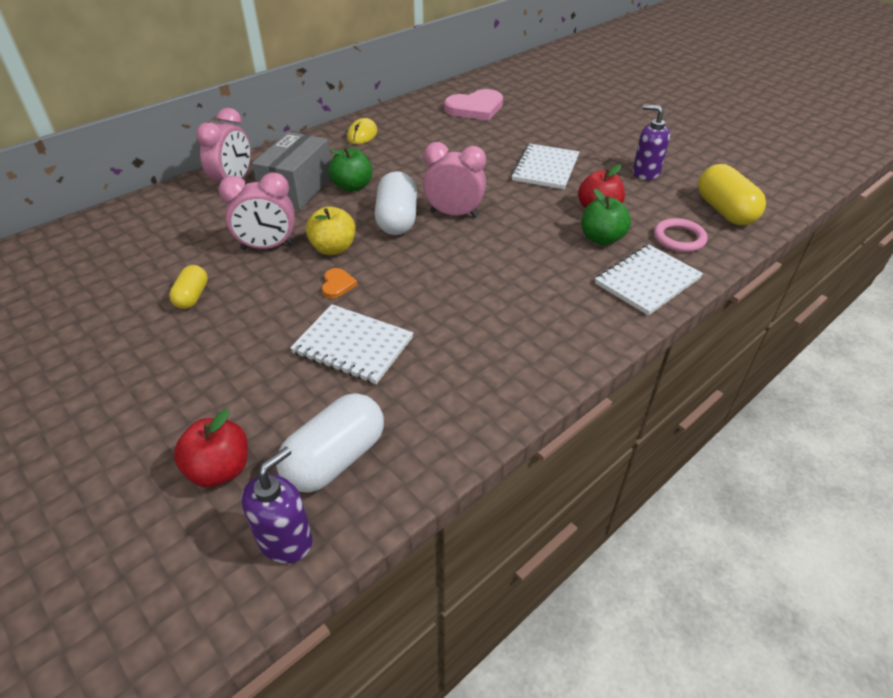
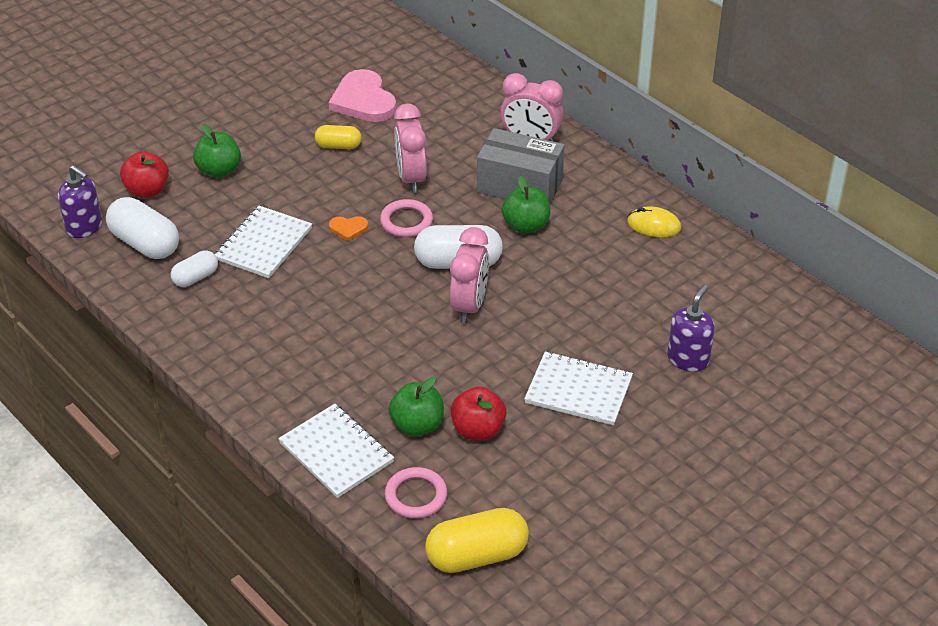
camera: 90 degrees right, 0 degrees up
(200, 396) = (219, 170): none -> green apple
(333, 248) = (406, 221): yellow apple -> pink ring
(407, 400) = (195, 277): none -> white capsule
(475, 108) = (750, 329): pink heart -> pink heart (363, 100)
(645, 173) = (572, 491): purple soap dispenser -> purple soap dispenser (688, 359)

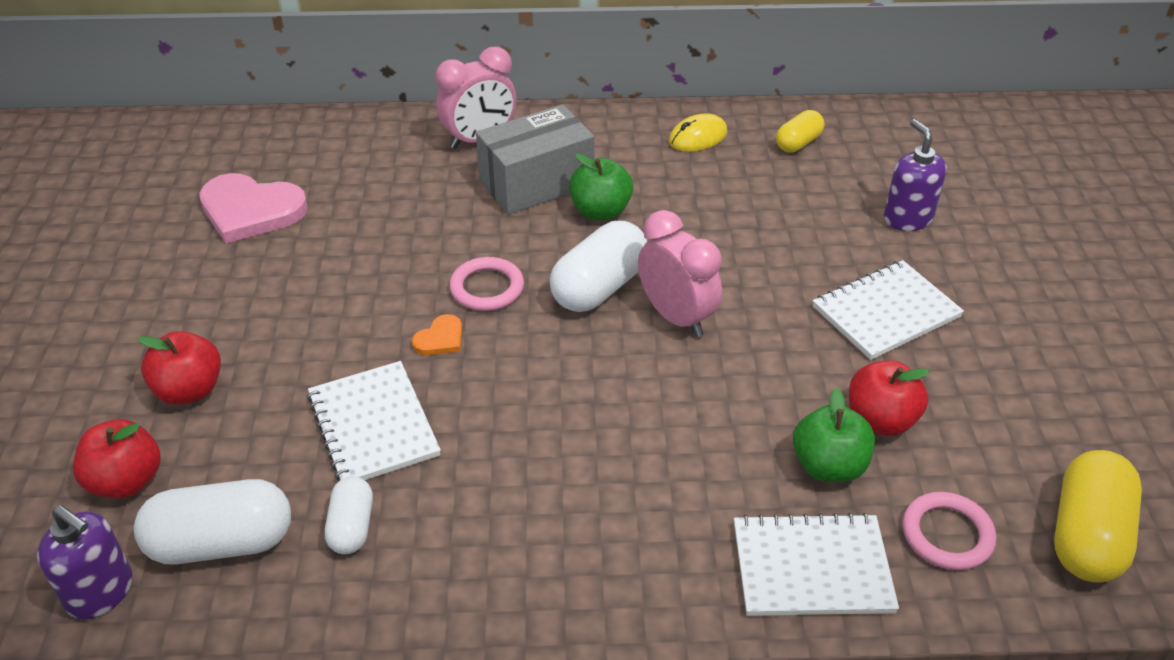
camera: 50 degrees left, 0 degrees up
(84, 227) = (101, 592): purple soap dispenser -> purple soap dispenser turned 45 degrees clockwise
(219, 170) = (189, 390): green apple -> red apple
(338, 146) = (295, 269): yellow capsule -> yellow capsule (798, 143)
(411, 178) = (424, 247): pink clock -> none

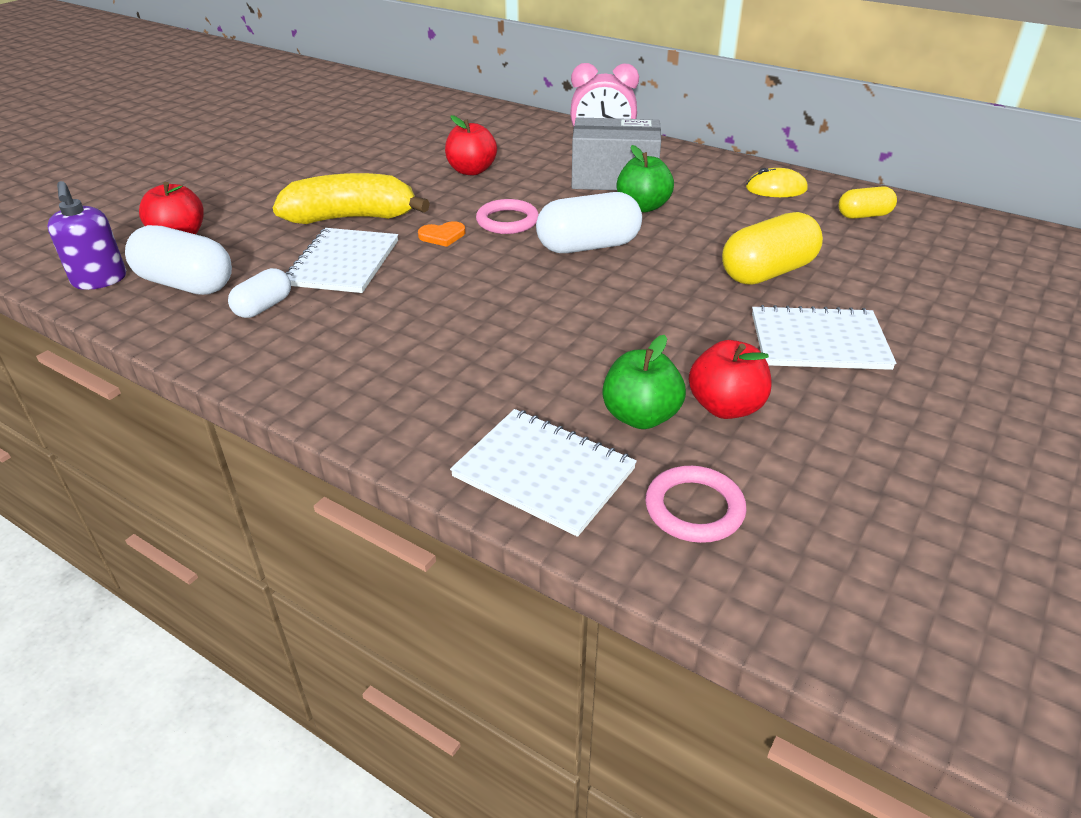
camera: 35 degrees right, 5 degrees down
(189, 390) = (266, 209): red apple -> red apple (471, 171)
(251, 210) = (410, 140): pink heart -> none
(310, 358) = (351, 218): none -> yellow banana
(676, 317) = (627, 282): pink clock -> none
(907, 218) = (916, 290): purple soap dispenser -> none
(1086, 536) = (843, 577): yellow capsule -> yellow capsule (767, 272)

